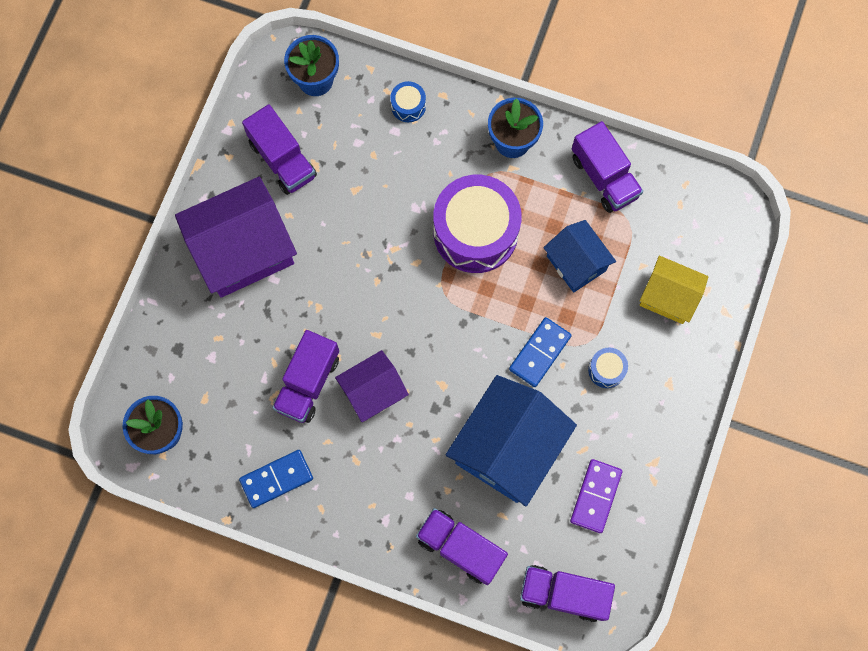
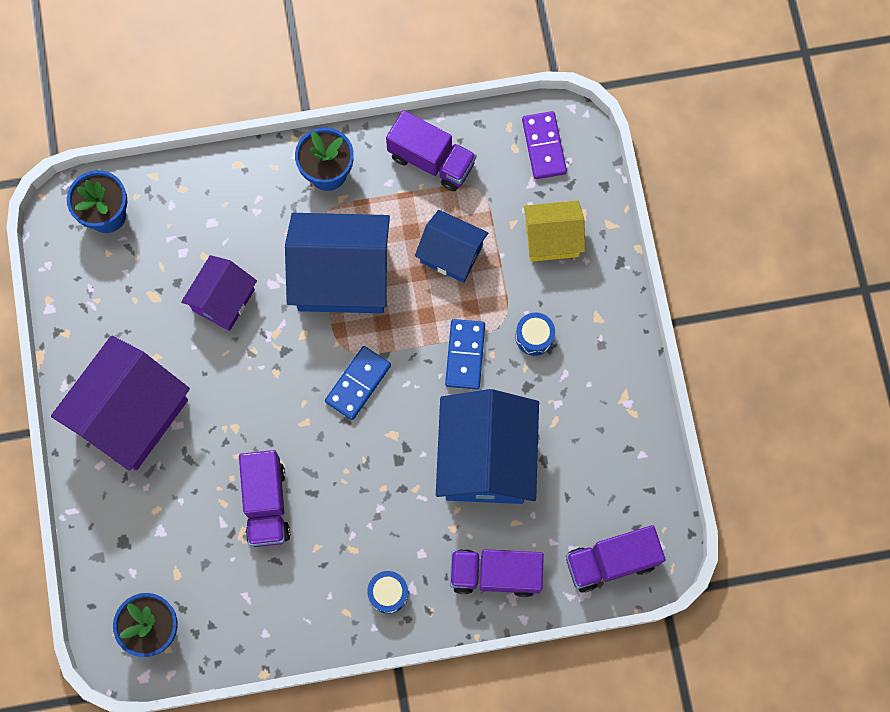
camera: 30 degrees left, 0 degrees up
(276, 479) = (288, 609): blue domino -> blue domino (358, 383)
(282, 159) = (119, 308): purple truck -> none
(373, 392) = (332, 477): purple house -> purple house (223, 300)
(408, 106) = (210, 192): blue drum -> blue drum (388, 593)
(475, 232) = (342, 276): purple drum -> blue house
(596, 496) = (590, 457): purple domino -> purple domino (544, 146)

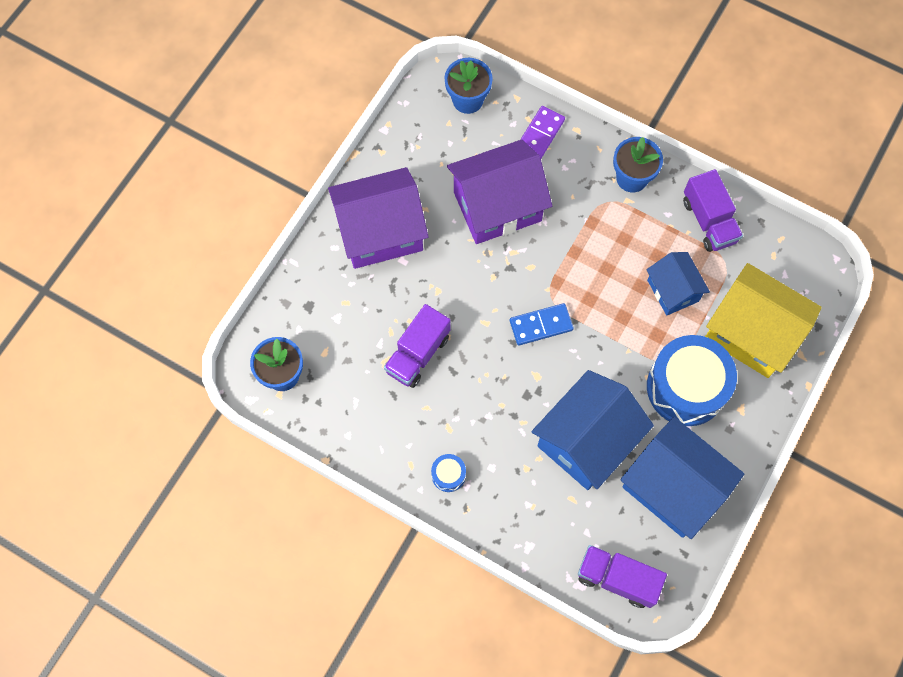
camera: 40 degrees right, 5 degrees down
(223, 300) = (497, 206): purple house -> purple house, size x1.73
(342, 276) = (587, 249): blue house -> blue house (672, 487)
(465, 355) = (628, 362): blue domino -> none
(495, 574) = (530, 521): purple truck -> none
(534, 337) = (686, 387): blue drum -> blue drum, size x2.38
(544, 146) = (795, 269): purple domino -> purple domino (540, 135)
(552, 239) = (751, 333): yellow house -> yellow house, size x1.73

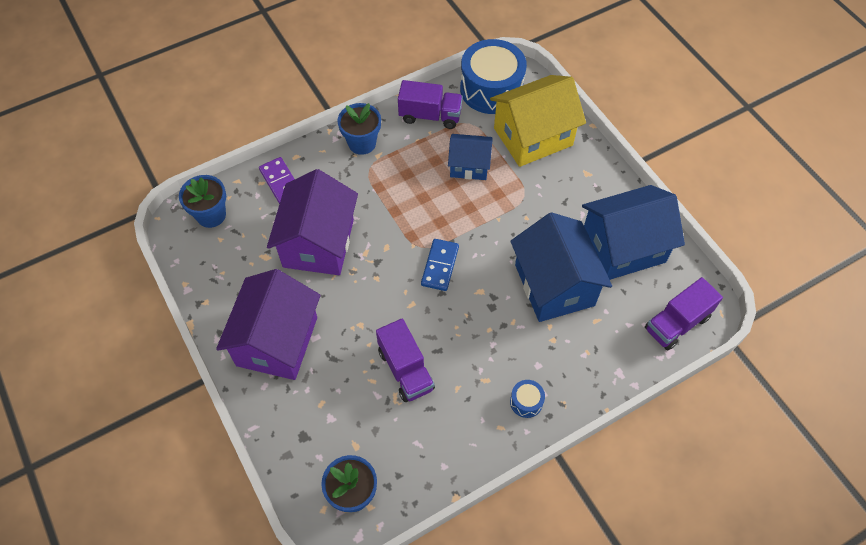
camera: 60 degrees left, 10 degrees down
(686, 387) = (550, 198): blue drum -> blue drum (491, 89)

